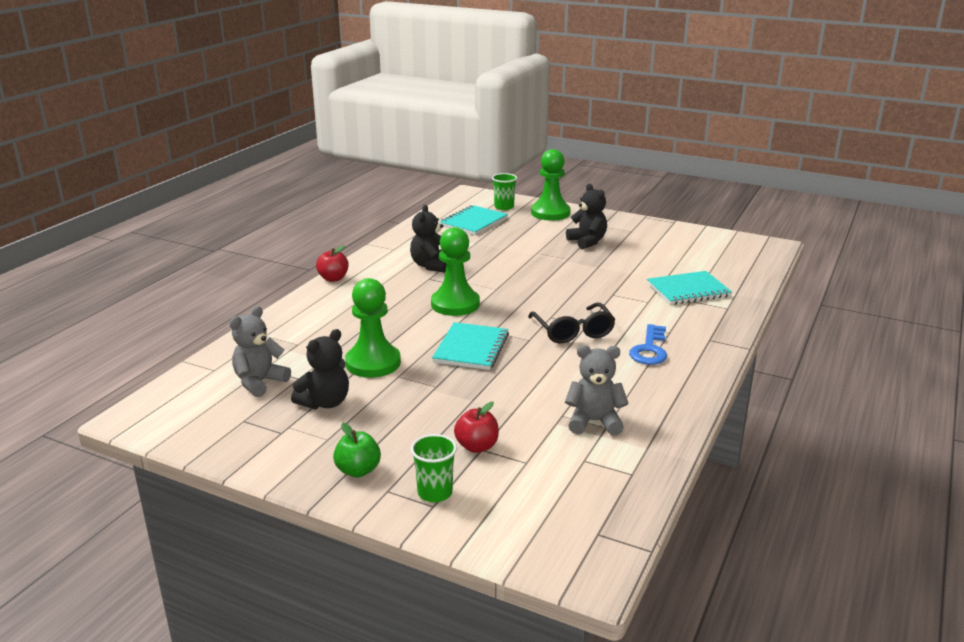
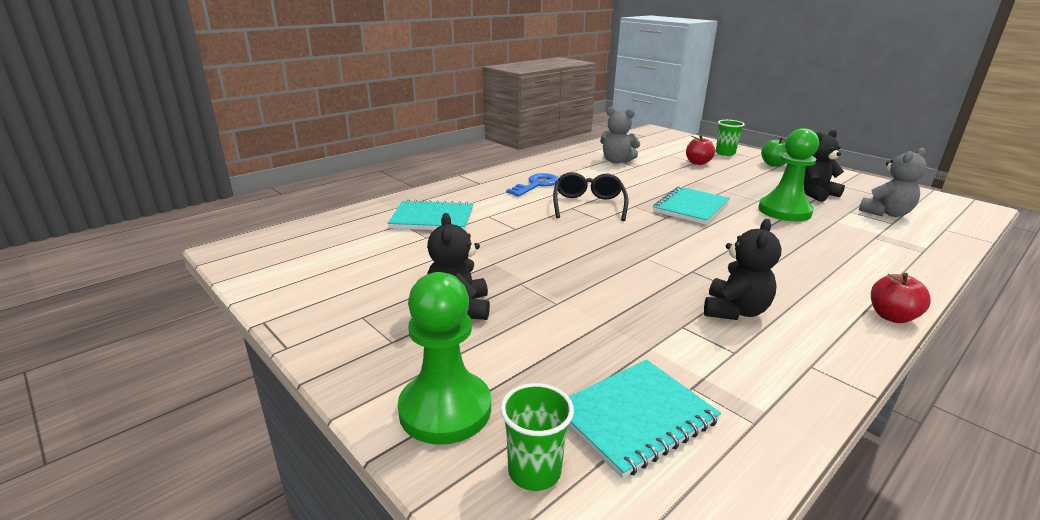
camera: 160 degrees left, 0 degrees up
(455, 304) = (701, 248): green pawn -> none

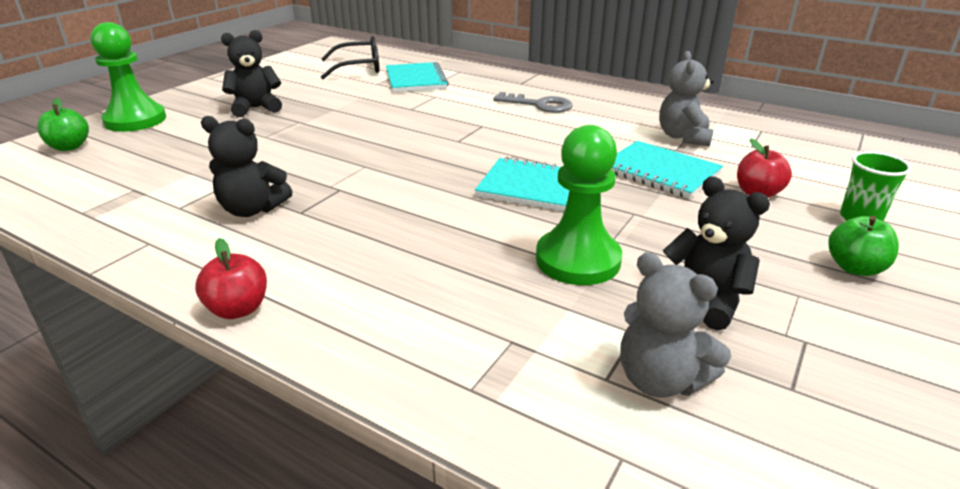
camera: 75 degrees right, 5 degrees up
(534, 471) = (69, 147): green cup -> green apple
(536, 185) = (539, 105): blue key -> grey key
(588, 205) = (496, 132): black glasses -> black glasses (359, 68)
(635, 417) = (105, 171): turquoise notebook -> turquoise notebook (660, 172)

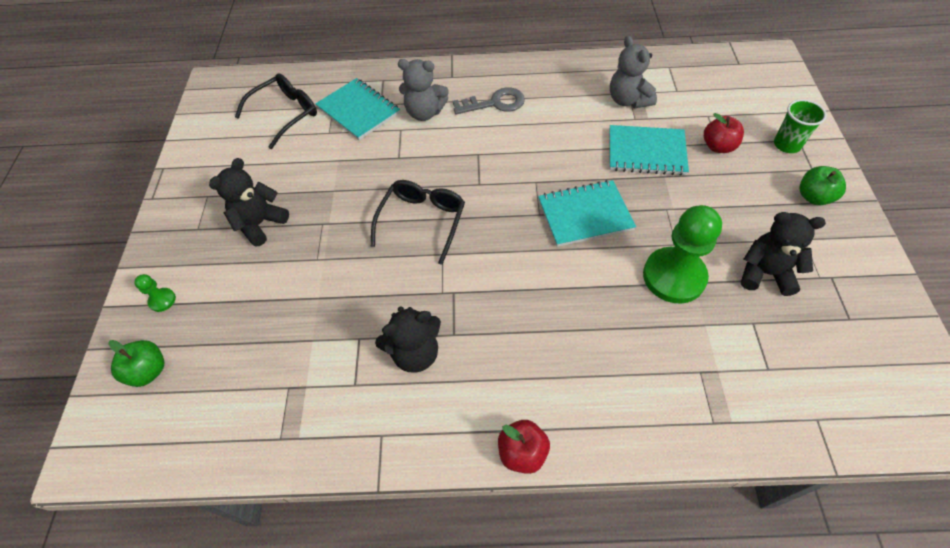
camera: 30 degrees left, 25 degrees up
(135, 120) = (162, 300): green pawn -> green pawn, size x0.42
(376, 144) = (422, 221): none -> black glasses
(660, 380) = (792, 352): grey teddy bear -> grey teddy bear (424, 112)

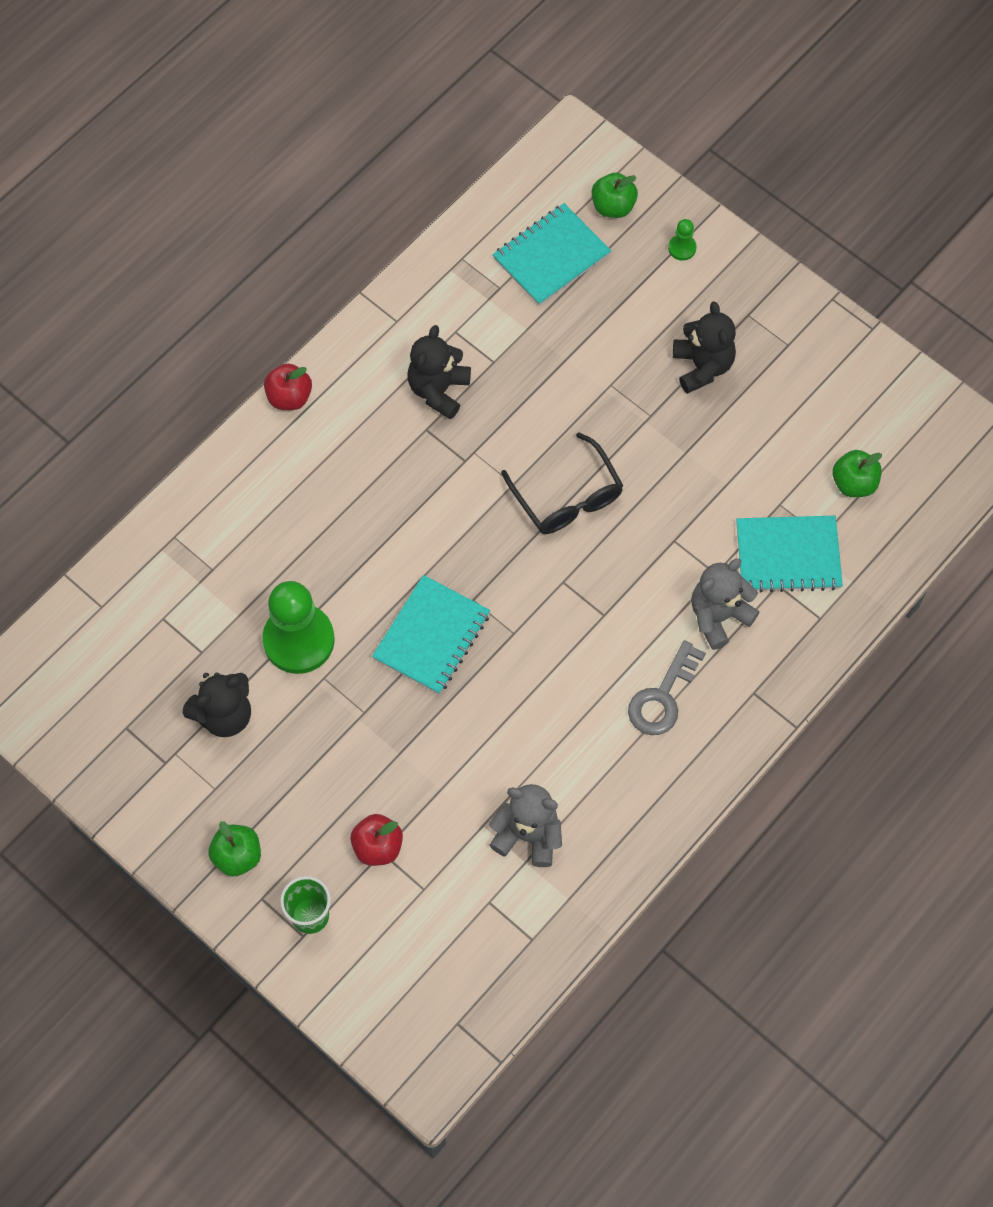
camera: 130 degrees right, 10 degrees up
(285, 114) = (854, 483): black glasses -> green apple
(646, 152) = (443, 771): turquoise notebook -> turquoise notebook (551, 256)

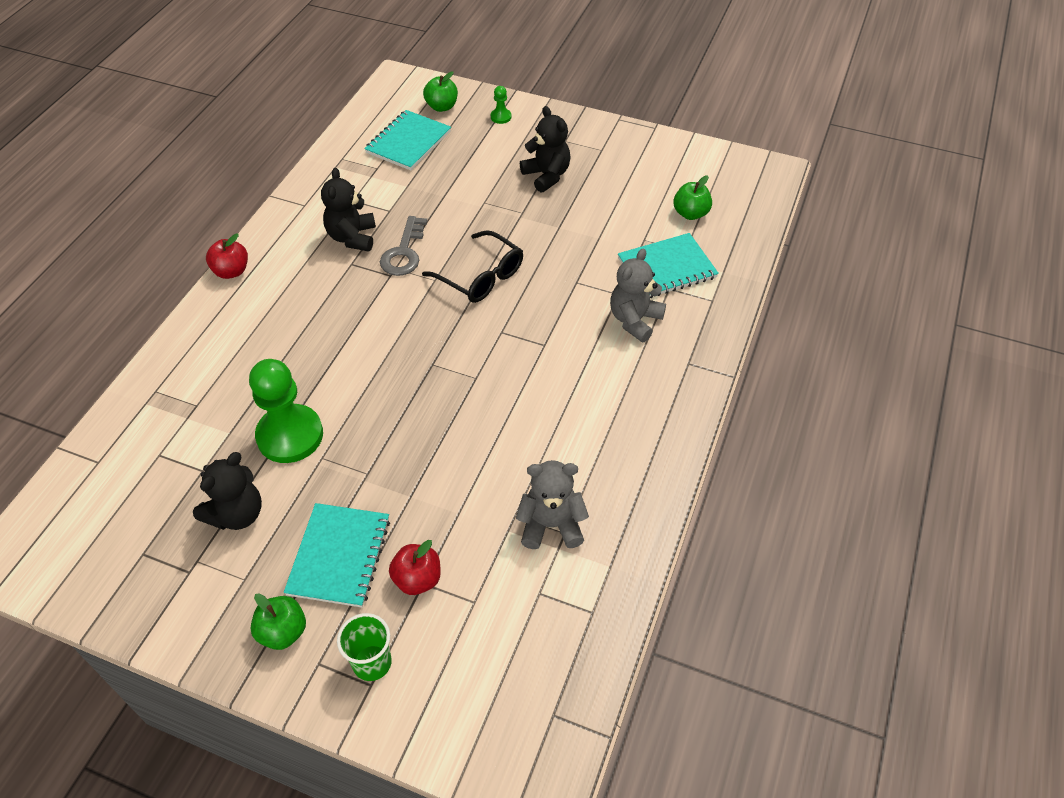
camera: 20 degrees left, 15 degrees down
(431, 636) = (407, 399): turquoise notebook -> turquoise notebook (339, 556)
(662, 696) = (617, 386): grey key -> grey key (404, 252)

